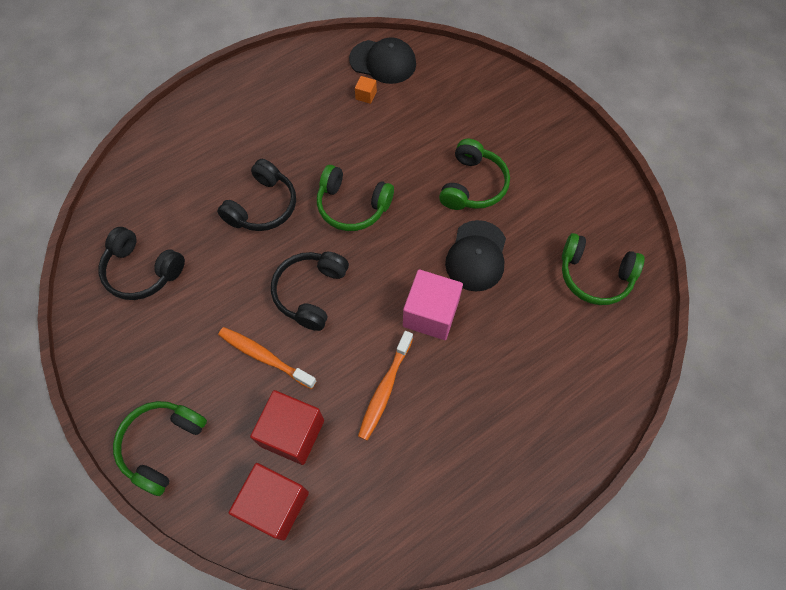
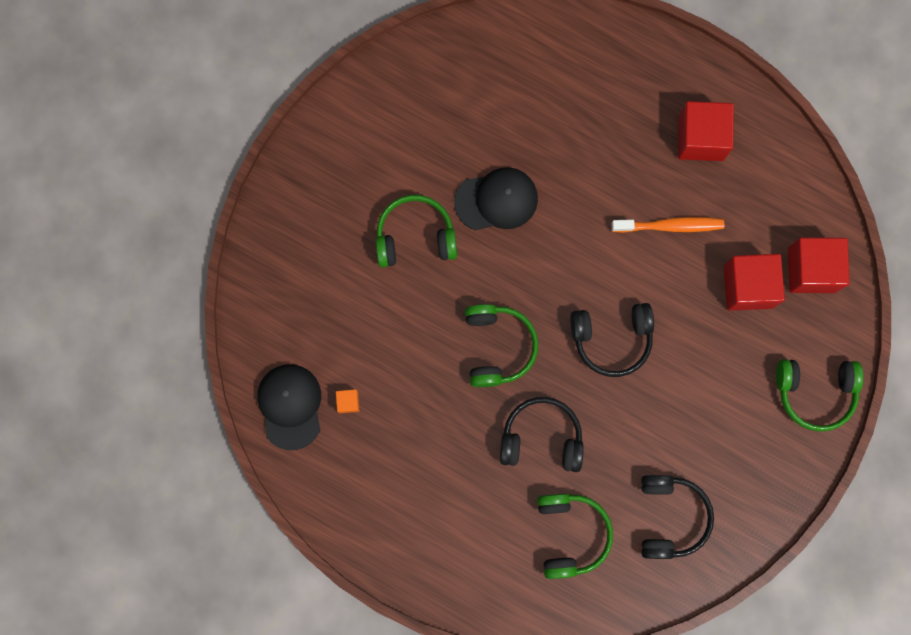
camera: 115 degrees left, 15 degrees up
(264, 357) = (694, 348): orange toothbrush -> none
(430, 314) = (578, 217): pink cube -> none
(457, 461) = (701, 138): none -> red cube
(594, 275) = (465, 83): green headphones -> green headphones (570, 534)

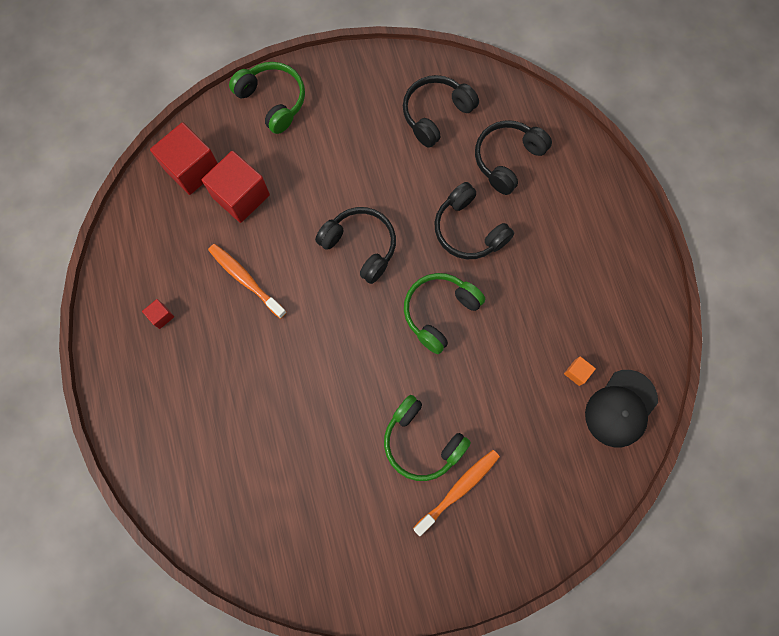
camera: 135 degrees left, 5 degrees down
(356, 229) = (458, 489): none -> orange toothbrush
(496, 200) = (340, 411): black cap -> none
(570, 534) = (507, 159): green headphones -> black headphones
(701, 138) = (161, 316): red cube -> red cube, size x0.43

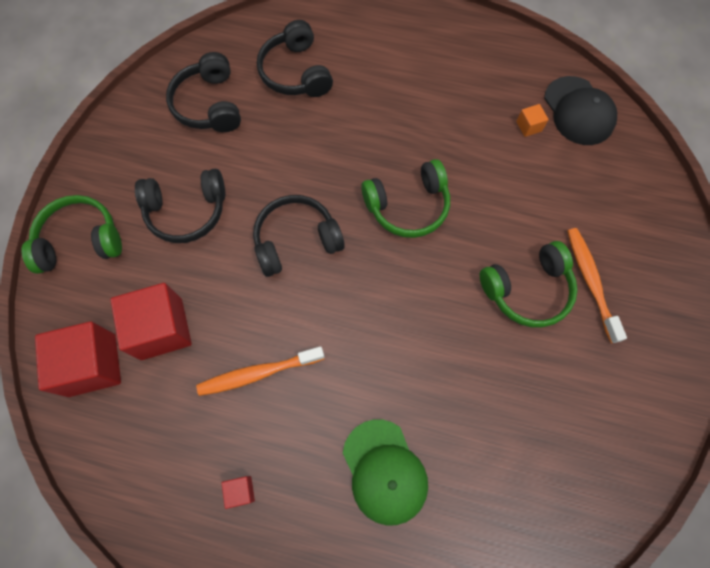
camera: 60 degrees left, 5 degrees down
(224, 405) = (384, 471): none -> green cap
(439, 312) = (408, 206): green headphones -> green headphones turned 90 degrees counterclockwise
(469, 229) = (342, 138): black headphones -> black headphones (187, 211)

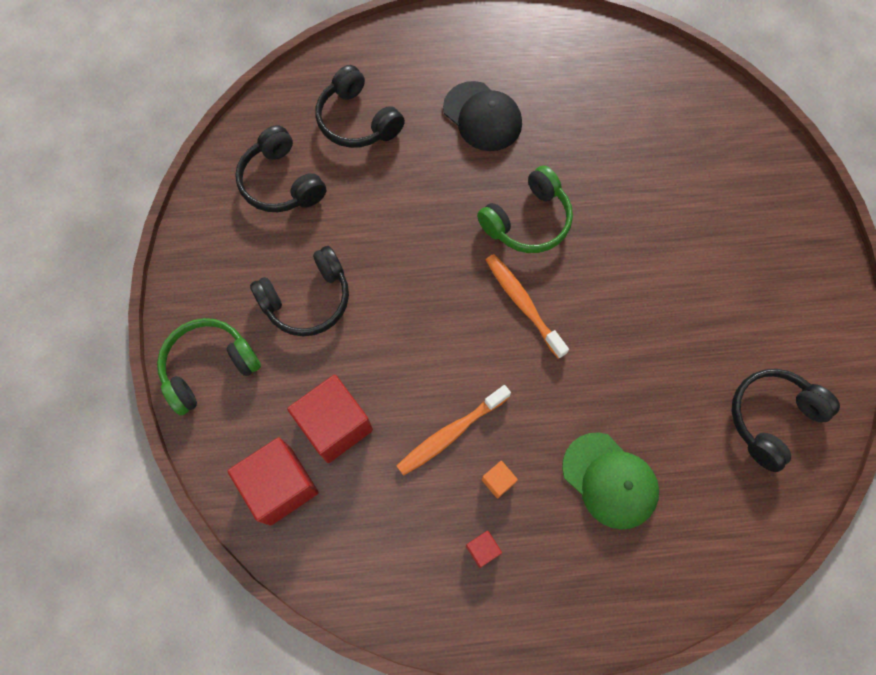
camera: 20 degrees left, 0 degrees up
(296, 241) = (432, 292): black headphones -> black headphones (771, 418)
(527, 289) = (672, 264): green headphones -> none
(529, 126) = (612, 104): orange cube -> orange cube (498, 481)
(578, 111) = (653, 74): black cap -> black cap (482, 116)
(590, 282) = (727, 237): orange toothbrush -> orange toothbrush (523, 304)

